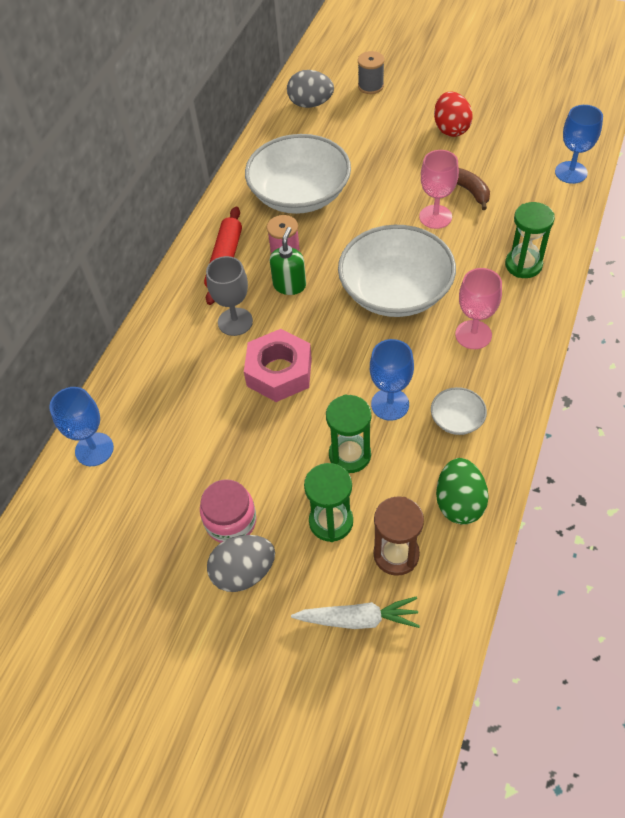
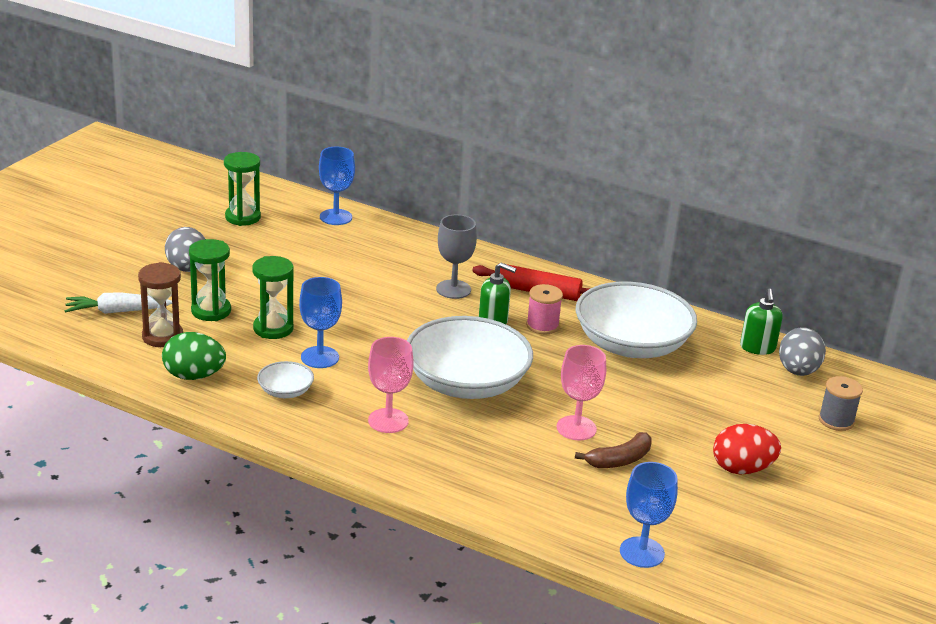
camera: 90 degrees right, 25 degrees down
(231, 521) = (236, 267): pink jar -> none
(279, 372) = (383, 305): pink nut -> none
(283, 124) = (757, 348): none -> green soap dispenser
(358, 619) = (117, 311): white carrot -> white carrot turned 75 degrees clockwise
(523, 265) = (481, 476): green hourglass -> green hourglass (243, 217)

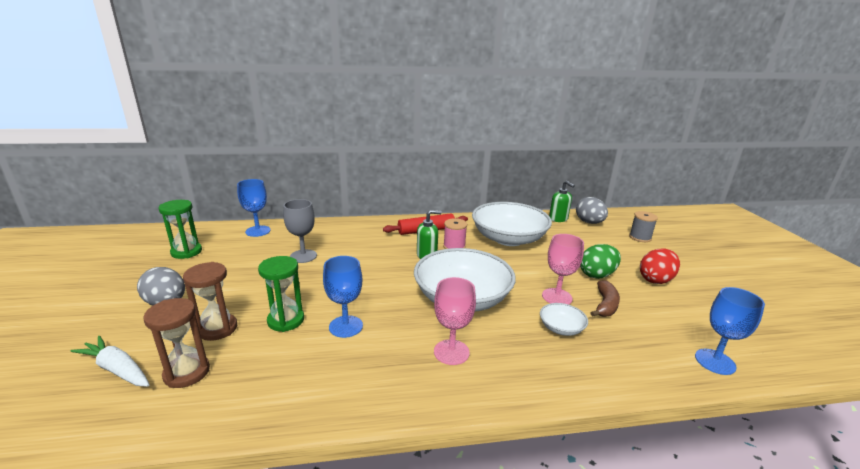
camera: 35 degrees left, 5 degrees down
(117, 311) = (117, 369): white carrot -> white carrot turned 75 degrees clockwise
(194, 376) = (251, 397): green egg -> green egg (597, 275)
(211, 311) = (217, 329): green hourglass -> brown hourglass
(285, 391) = (349, 368): white bowl -> white bowl (561, 328)
(453, 289) = (380, 246): grey goblet -> grey goblet (303, 256)

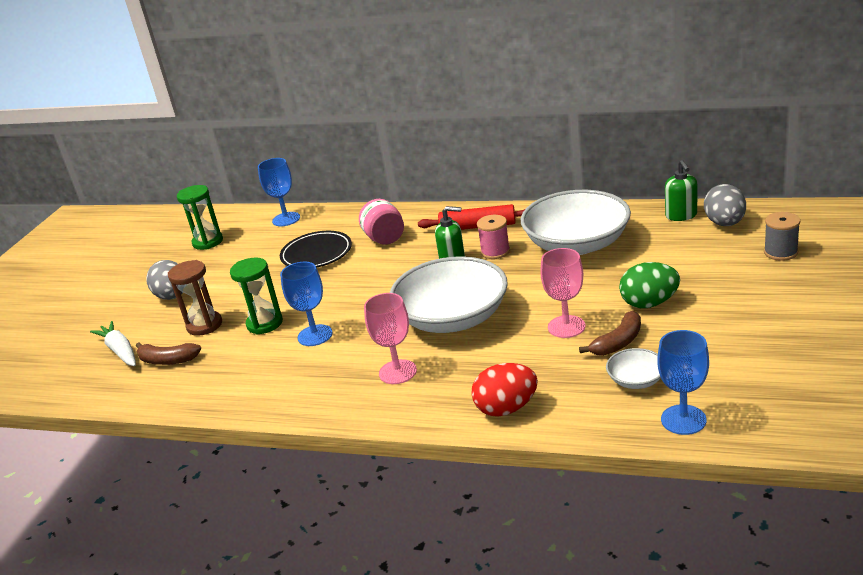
camera: 30 degrees right, 5 degrees up
(187, 373) = (167, 360): brown hourglass -> brown banana
(303, 256) = (317, 254): grey goblet -> black plate
(357, 242) = (385, 239): none -> pink jar
(561, 328) = (536, 362): white bowl -> white bowl (636, 380)
(655, 280) = (727, 317): red egg -> red egg (506, 408)

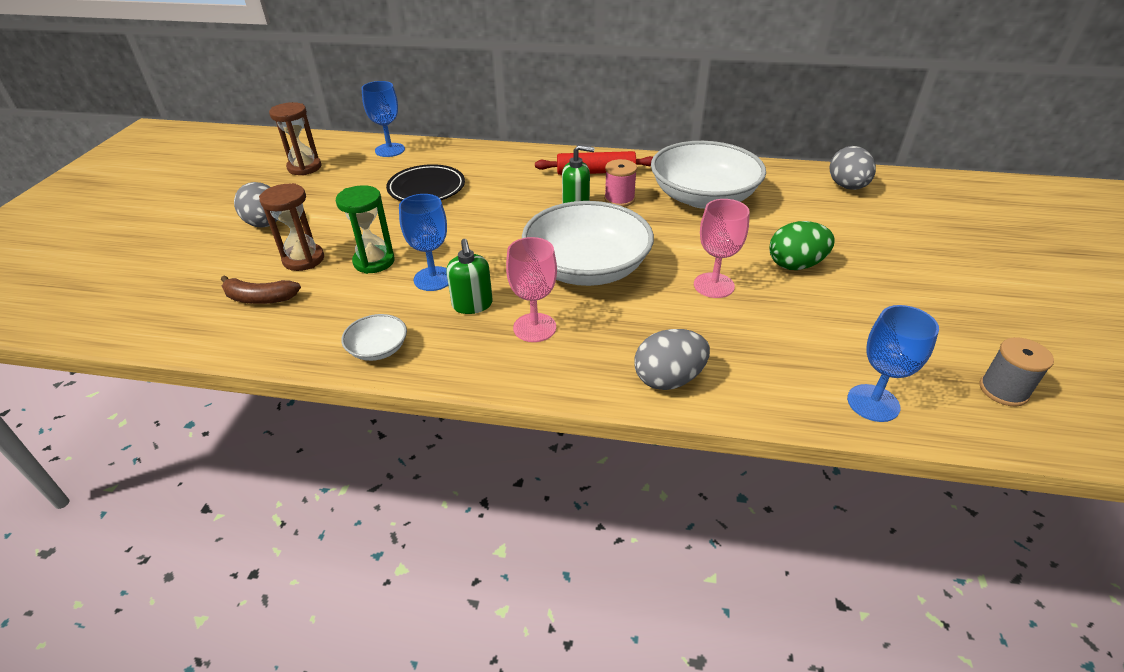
camera: 10 degrees left, 10 degrees up
(120, 351) = (202, 284): white carrot -> none
(208, 242) = (304, 167): green hourglass -> brown hourglass
(385, 239) = (499, 178): pink jar -> none
(506, 408) = (668, 379): red egg -> grey egg
(618, 342) = (774, 307): brown banana -> none
(636, 380) = (806, 351): white bowl -> white bowl (378, 349)
(681, 215) = (801, 176): green soap dispenser -> green soap dispenser (472, 305)
(780, 252) = (912, 220): grey spool -> grey spool (1003, 390)

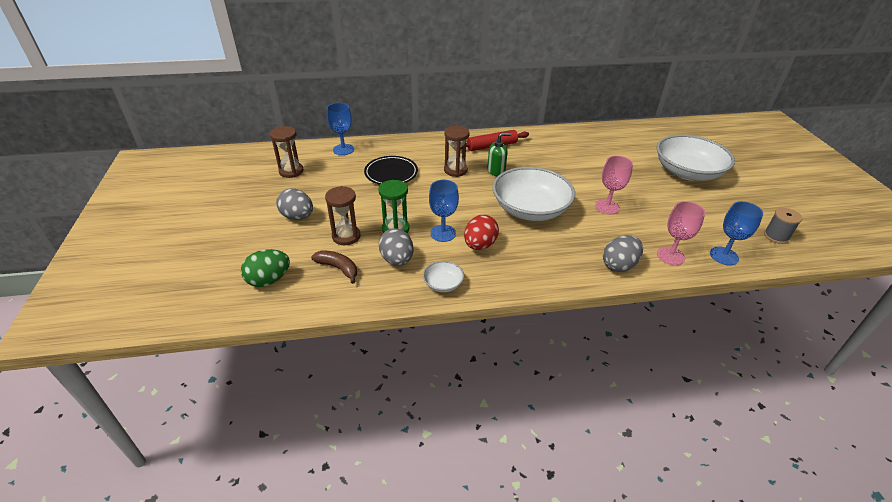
camera: 20 degrees left, 0 degrees up
(260, 298) = (338, 268): brown banana -> brown banana turned 135 degrees counterclockwise
(472, 305) = (480, 245): green soap dispenser -> red egg
(518, 197) = (455, 170): none -> brown hourglass
(534, 327) = (526, 251): pink goblet -> pink goblet (670, 256)
(619, 199) = (518, 162): pink spool -> none
(703, 197) = (566, 153): white bowl -> white bowl (687, 172)
(795, 265) = (641, 187): green egg -> green egg (269, 280)
(847, 187) = (639, 135): grey egg -> grey egg (397, 260)

